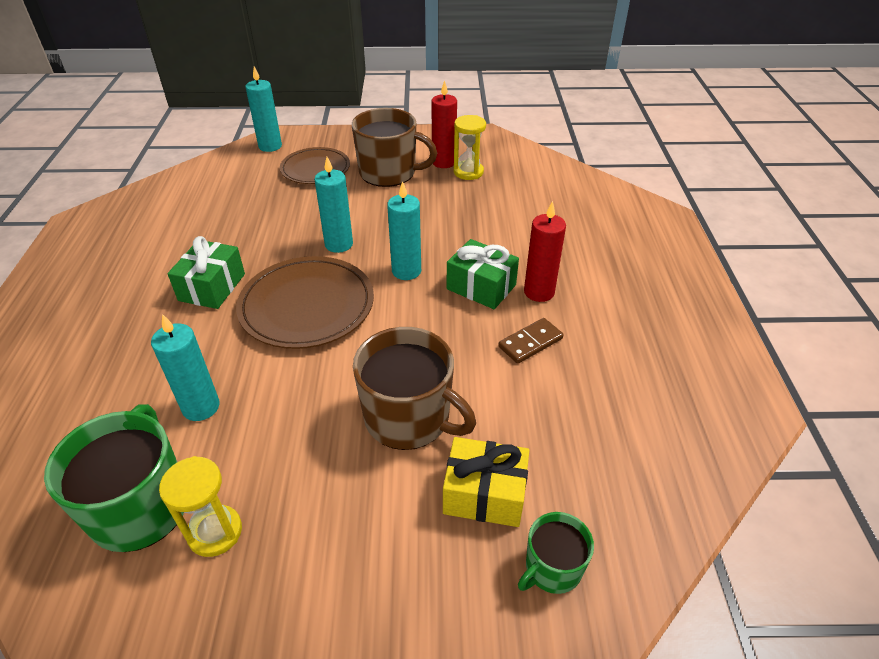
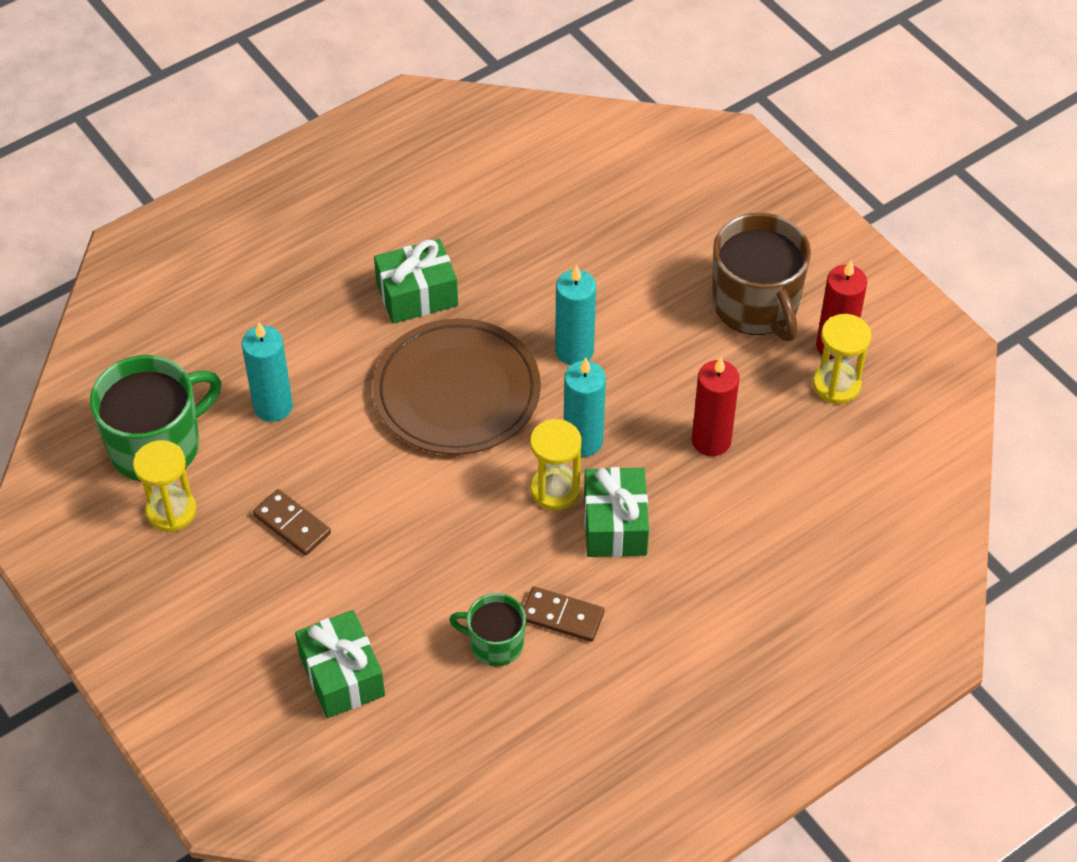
camera: 55 degrees right, 10 degrees up
(270, 146) = (700, 149): turquoise candle -> none
(315, 169) = (695, 228): brown plate -> none
(316, 451) = (292, 524): none -> brown domino
(409, 418) = (381, 570): brown mug -> none
(430, 299) = (555, 490): none -> yellow hourglass
(484, 494) = (342, 676): yellow gift -> green gift
(539, 292) = (652, 584): red candle -> red candle (711, 441)
(552, 568) = (305, 762): green mug -> green mug (495, 643)

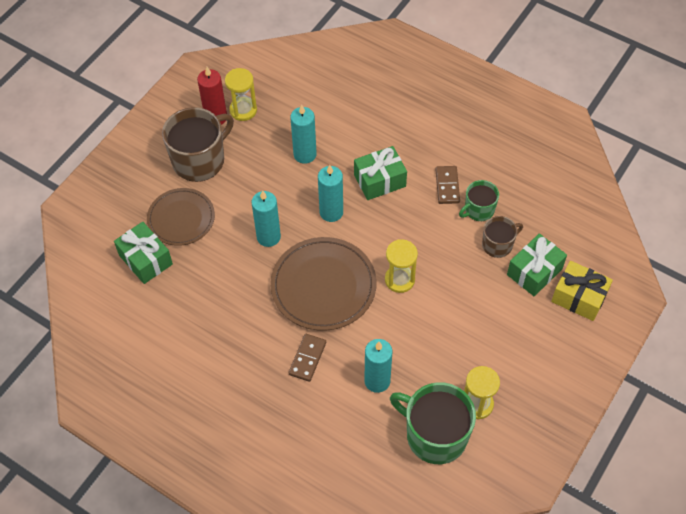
camera: 110 degrees left, 5 degrees up
(265, 719) = (579, 297): none -> yellow gift
(292, 524) = (454, 335): brown domino -> brown domino (307, 358)
(416, 644) = (498, 245): none -> brown mug
(417, 295) = (258, 335): green gift -> green gift (145, 259)
(495, 643) = (478, 210): green mug -> green mug turned 60 degrees clockwise
(555, 490) = (370, 215): yellow hourglass -> yellow hourglass (399, 280)
(655, 258) = (181, 218): none -> brown plate
(711, 441) = (305, 154): red candle -> turquoise candle

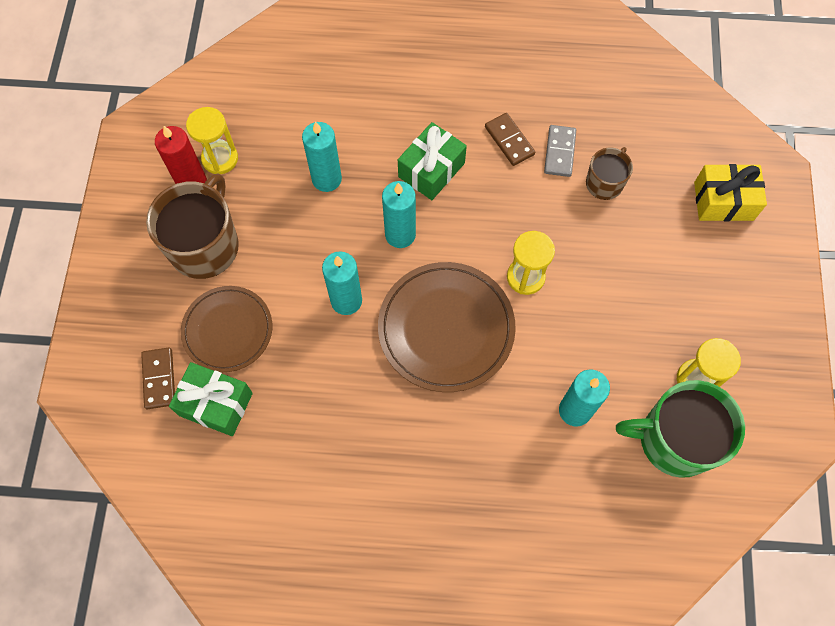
camera: 30 degrees left, 10 degrees up
(307, 358) = (482, 425): brown domino -> brown domino (159, 379)
(478, 210) = (559, 152): green mug -> grey domino
(534, 272) = (661, 195): green gift -> none

